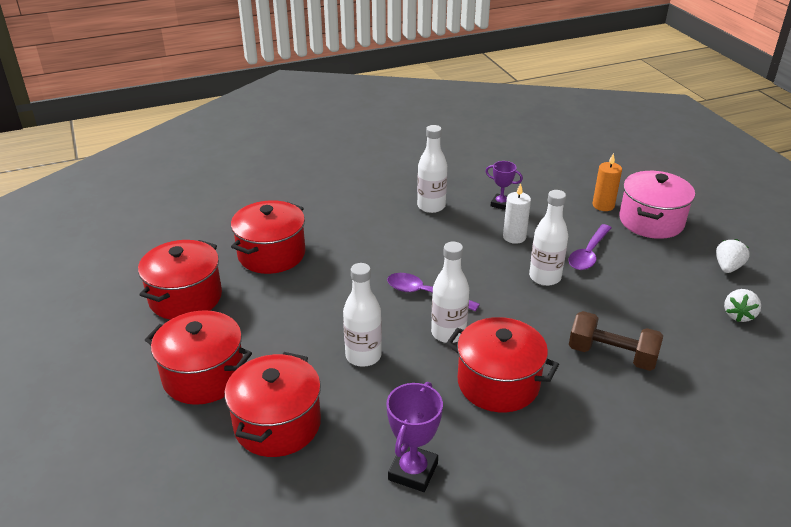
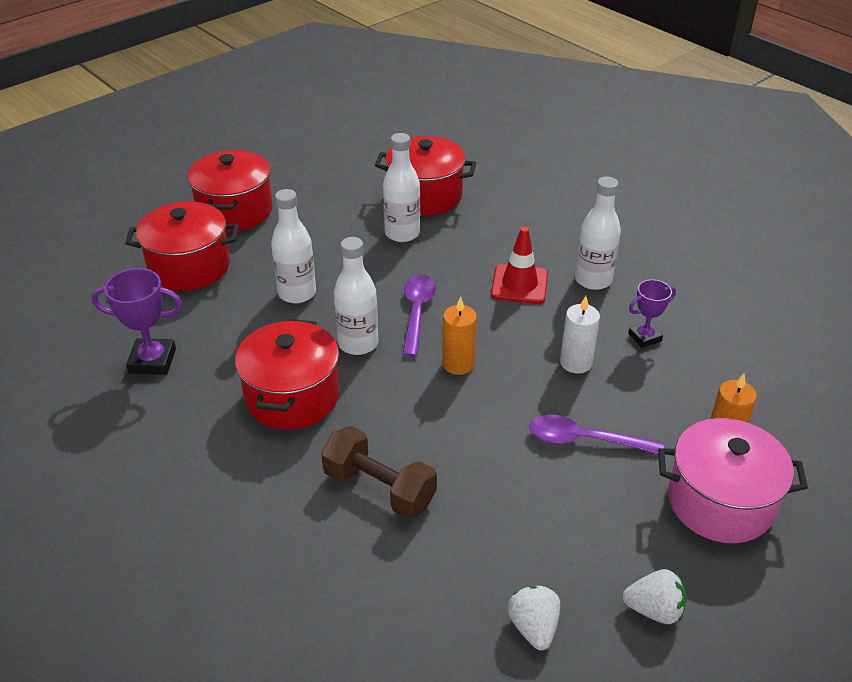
camera: 70 degrees right, 5 degrees up
(185, 297) = (332, 169): red pot -> none
(418, 238) = (519, 284): none -> red traffic cone
(494, 288) = (458, 364): none -> orange candle
(501, 204) = (644, 337): purple trophy -> purple trophy turned 60 degrees clockwise
(545, 277) = (505, 404): white bottle -> white bottle (402, 233)
(612, 355) = (379, 488): brown dumbbell -> brown dumbbell turned 60 degrees counterclockwise
(738, 315) = (533, 627): white strawberry -> white strawberry turned 75 degrees clockwise

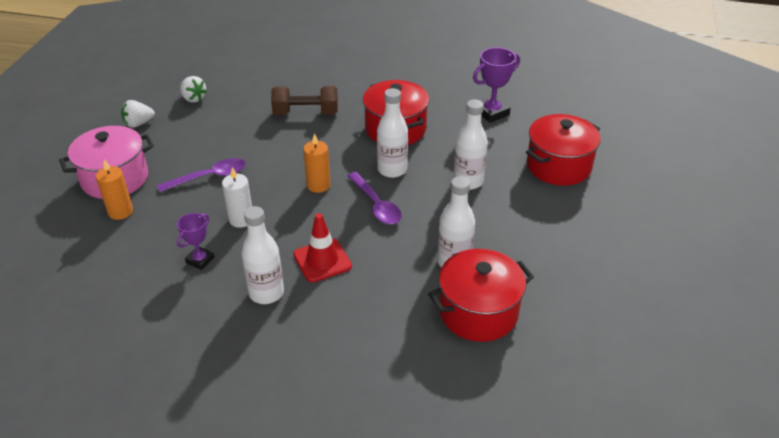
camera: 145 degrees right, 0 degrees up
(235, 211) = (598, 219): red pot -> none

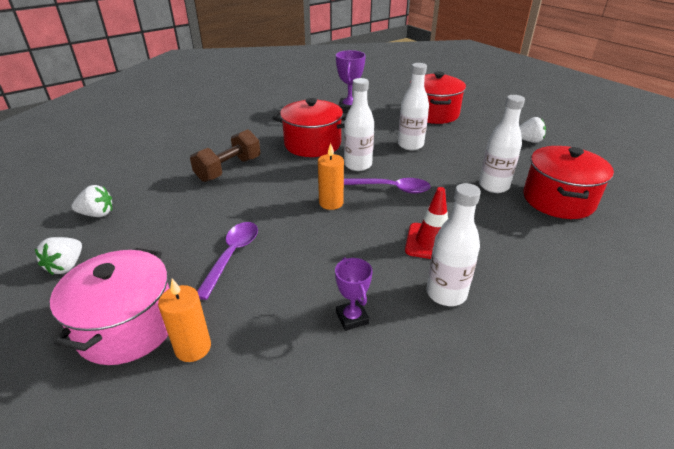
camera: 50 degrees left, 5 degrees down
(241, 219) = (322, 263): white candle -> none
(586, 253) = (528, 141): none -> white strawberry

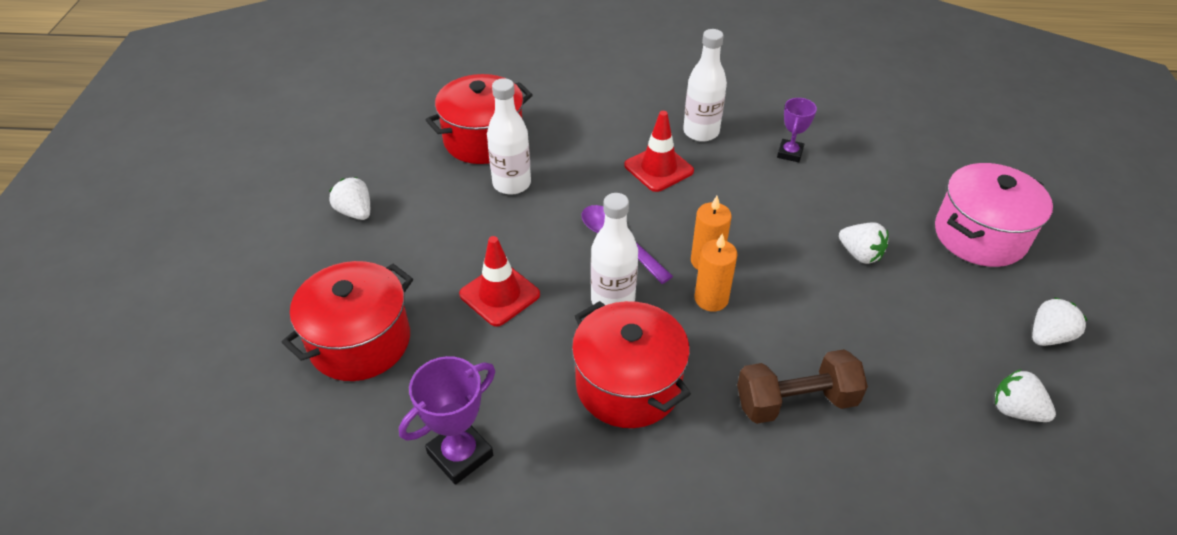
camera: 140 degrees left, 10 degrees up
(193, 348) = (926, 194): orange candle -> orange candle (711, 299)
(232, 256) = (860, 254): purple spoon -> white strawberry
(410, 145) = (499, 294): white bottle -> red traffic cone

